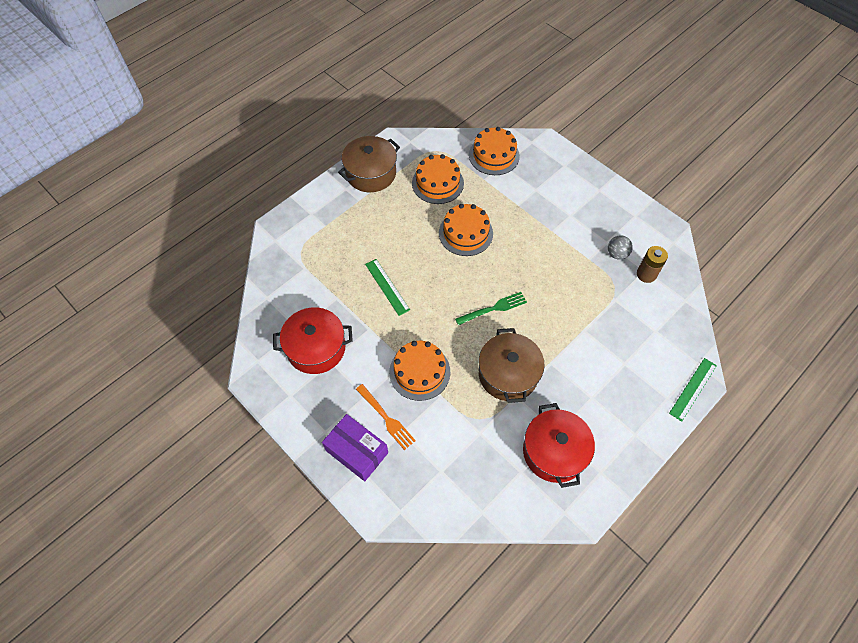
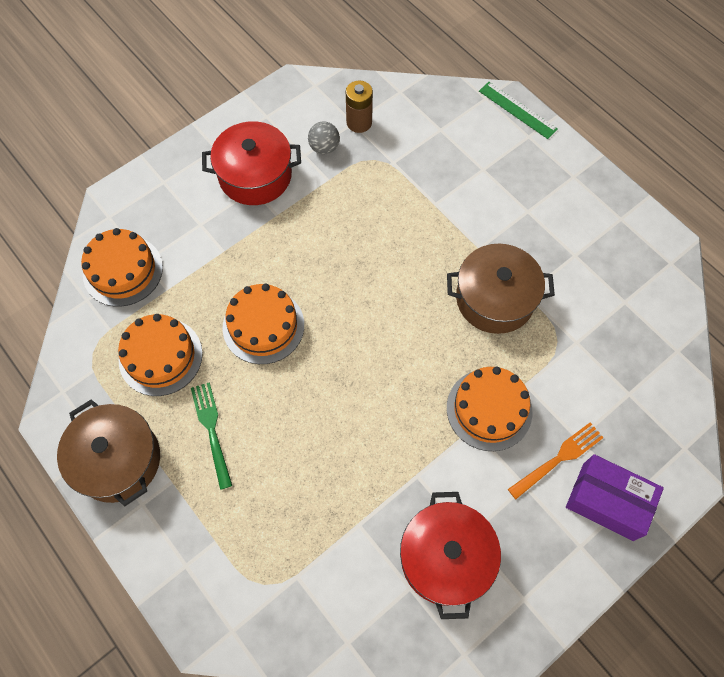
camera: 85 degrees left, 5 degrees up
(357, 451) = (607, 501): purple box -> purple box turned 75 degrees clockwise
(387, 286) = (345, 446): green ruler -> none
(493, 308) = (395, 304): green fork -> green fork (212, 430)
(554, 451) = (598, 262): red pot -> red pot (255, 176)

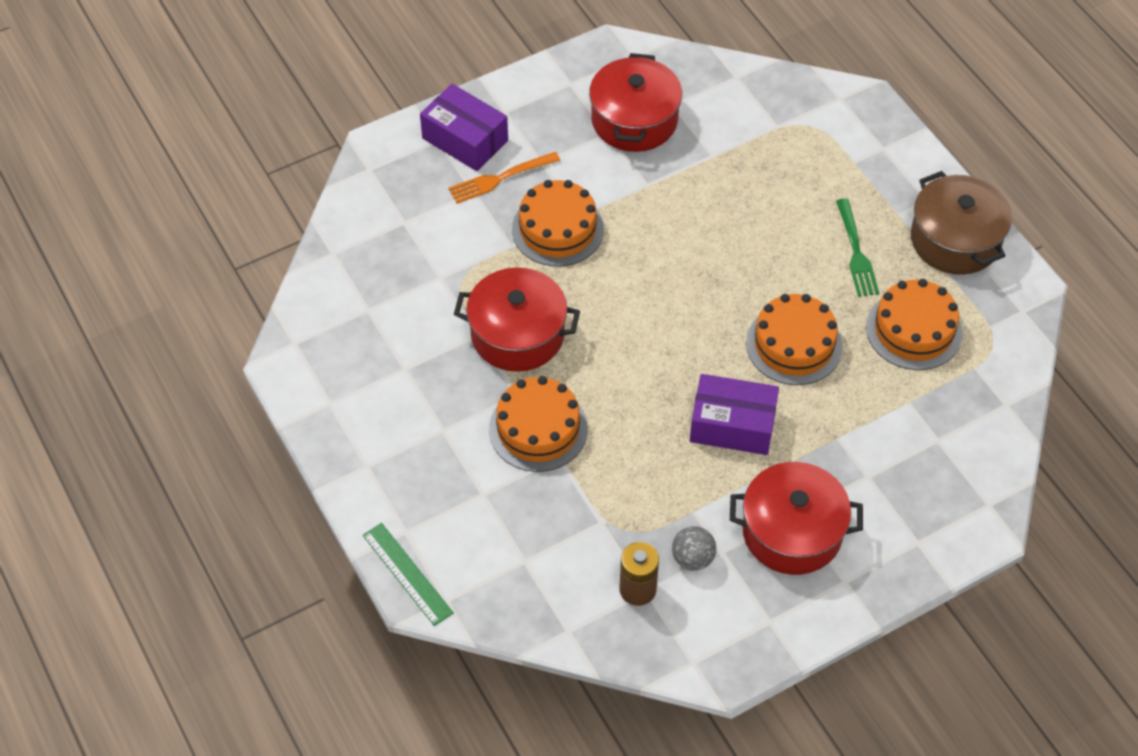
camera: 170 degrees left, 10 degrees down
(123, 270) = (964, 432): orange cake -> orange cake (538, 429)
(307, 248) = (732, 425): none -> purple box
(495, 299) = (517, 334): brown pot -> red pot

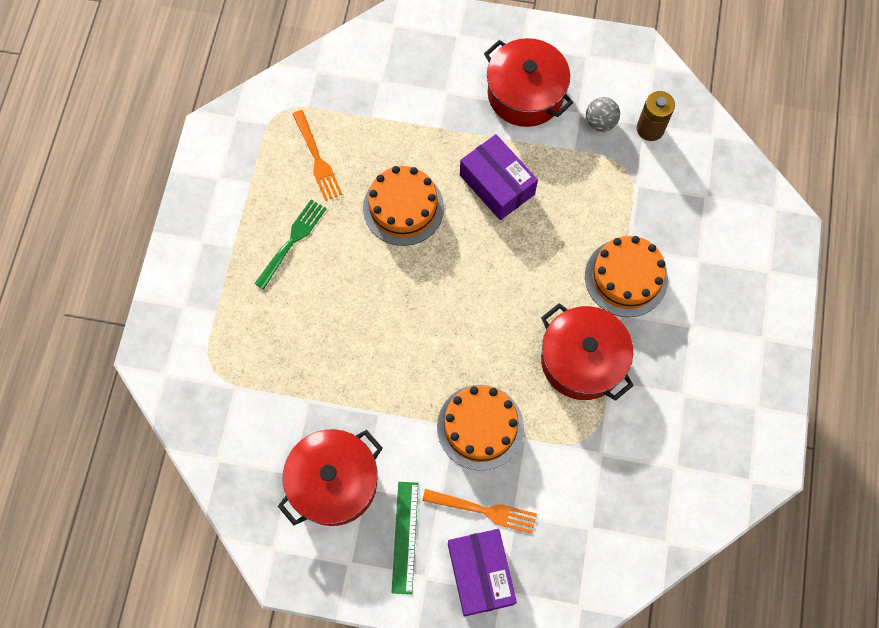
camera: 140 degrees left, 15 degrees up
(407, 574) = (788, 242): green ruler -> green ruler (405, 537)
(914, 330) = (317, 158): orange cake -> orange fork
(955, 240) = (218, 198): brown pot -> none

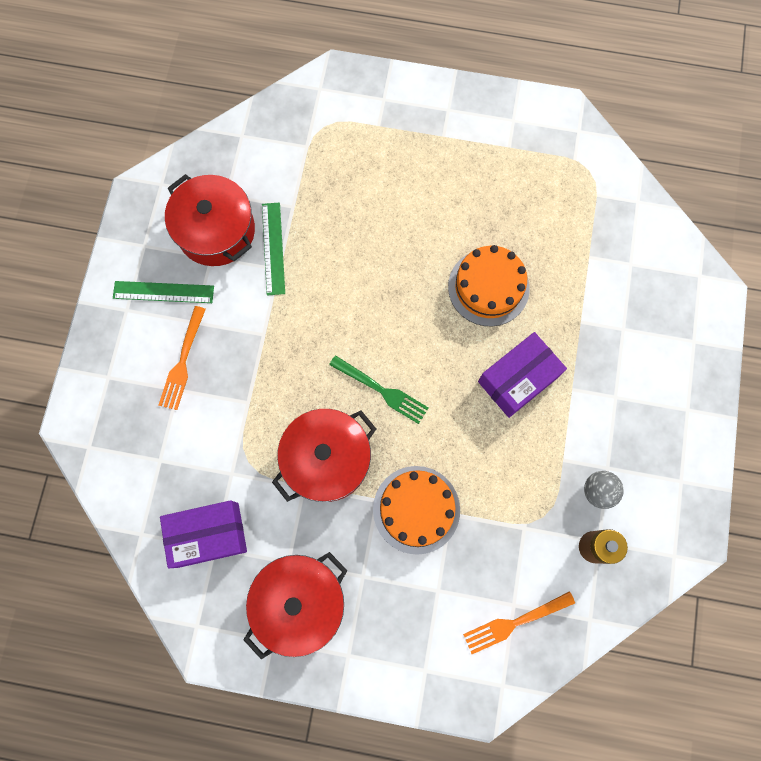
camera: 90 degrees right, 5 degrees up
(292, 241) = (450, 187): green fork -> green fork (381, 390)
(317, 158) = (539, 206): orange fork -> orange fork (515, 622)
(356, 420) = (273, 248): none -> green ruler
(480, 427) = (262, 359): orange cake -> none
(480, 574) = (125, 358): purple box -> purple box (208, 535)
(525, 94) = (627, 411): red pot -> red pot (299, 602)

